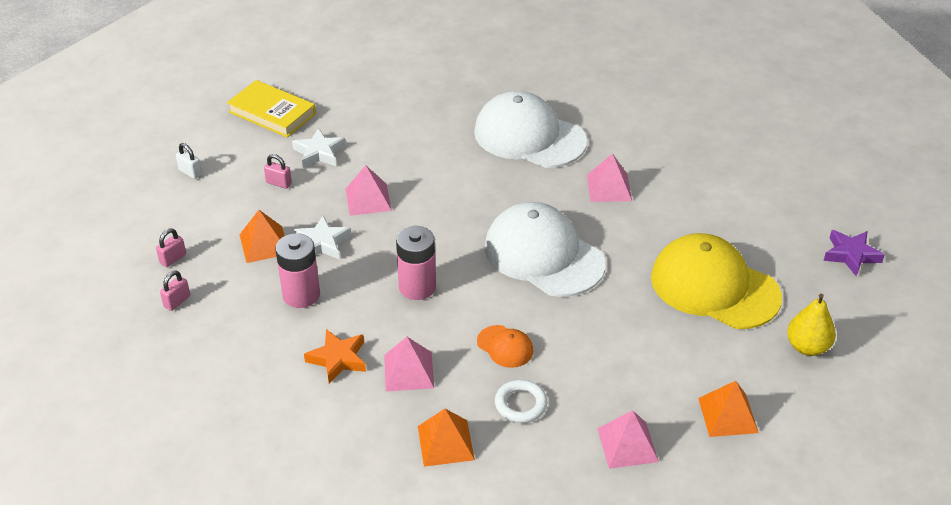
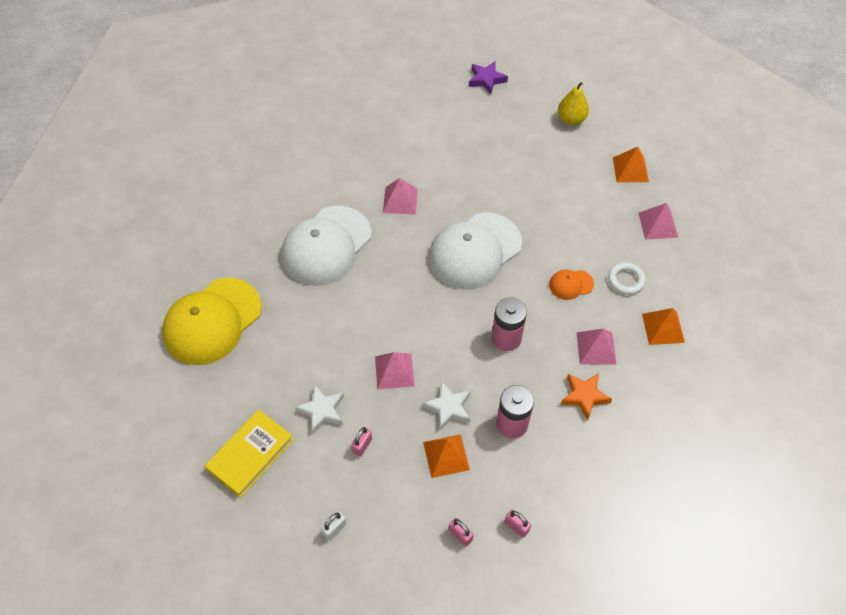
camera: 85 degrees left, 15 degrees up
(505, 346) = (571, 284): orange cap -> orange cap turned 150 degrees counterclockwise
(714, 287) = (514, 156): yellow cap -> yellow cap (212, 321)

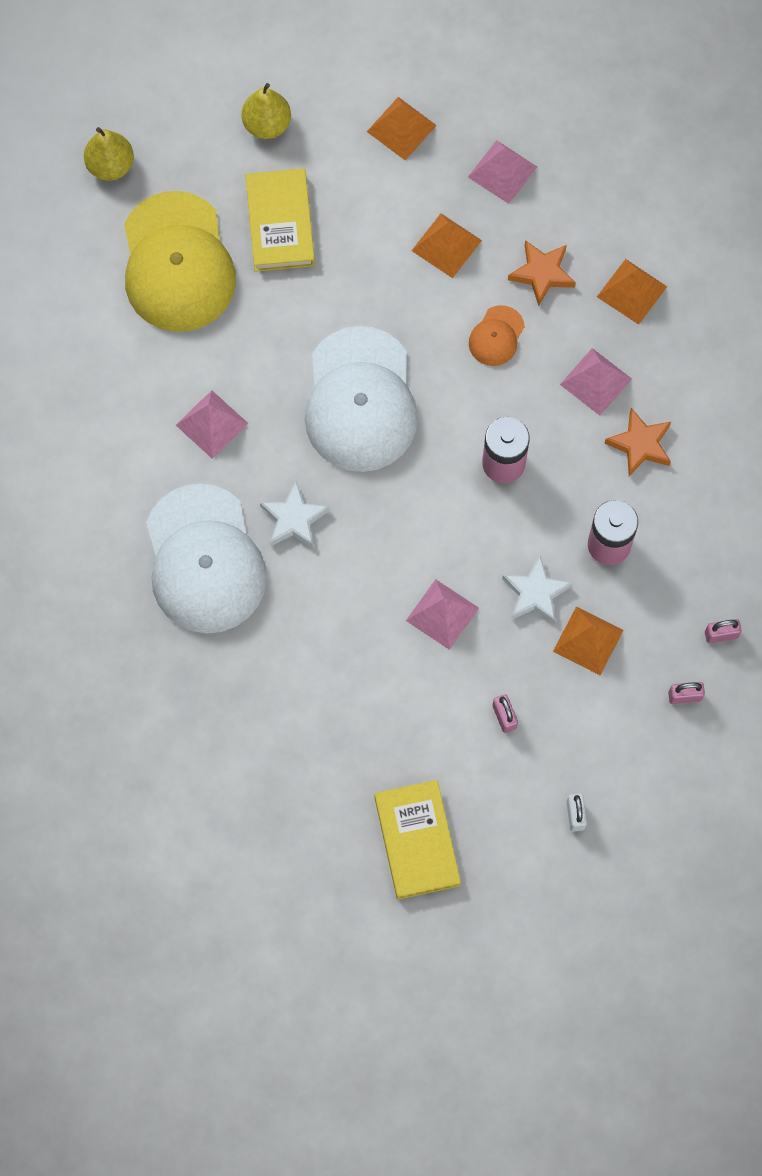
camera: 50 degrees left, 15 degrees up
(212, 321) = (202, 765): yellow cap -> yellow cap (177, 263)
(322, 411) = (426, 727): white star -> white star (294, 519)
(486, 80) = (110, 165): purple star -> yellow pear
(529, 157) = (280, 223): none -> yellow book
(593, 229) = (446, 245): none -> orange pyramid
(626, 280) = (542, 273): white ring -> orange star

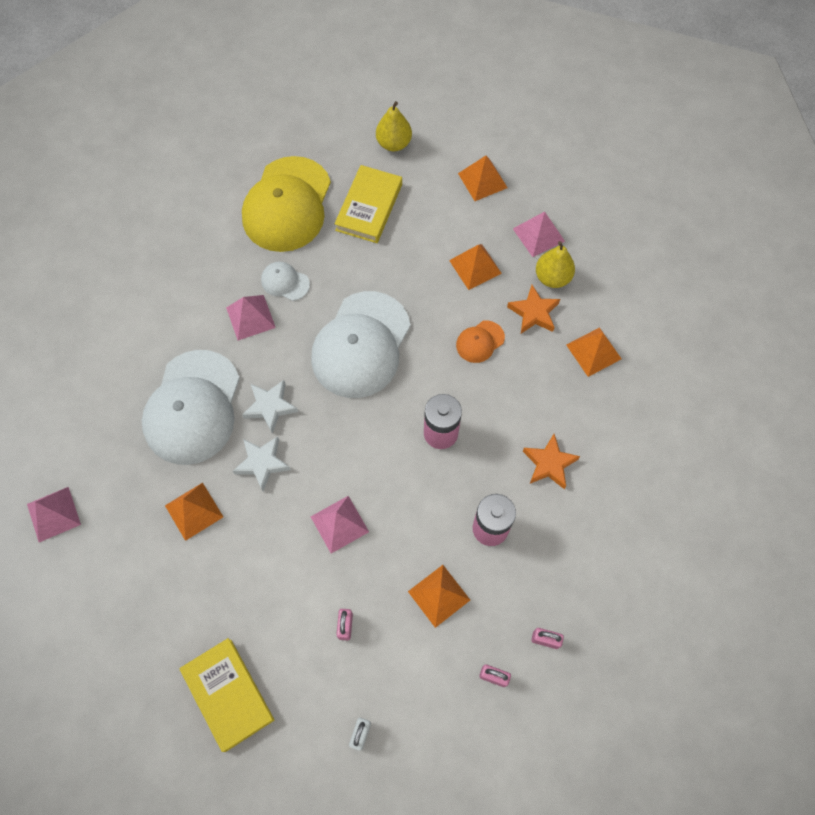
camera: 25 degrees right, 5 degrees down
(110, 165) = (279, 129): yellow pear -> yellow pear (552, 277)
(229, 363) = (285, 282): none -> white cap
(272, 673) = (194, 511): none -> orange pyramid
(417, 841) = (228, 694): yellow book -> yellow book turned 45 degrees counterclockwise
(535, 593) = (417, 540): white star -> white star (262, 463)
(596, 381) = (537, 404): pink pyramid -> pink pyramid (53, 514)

